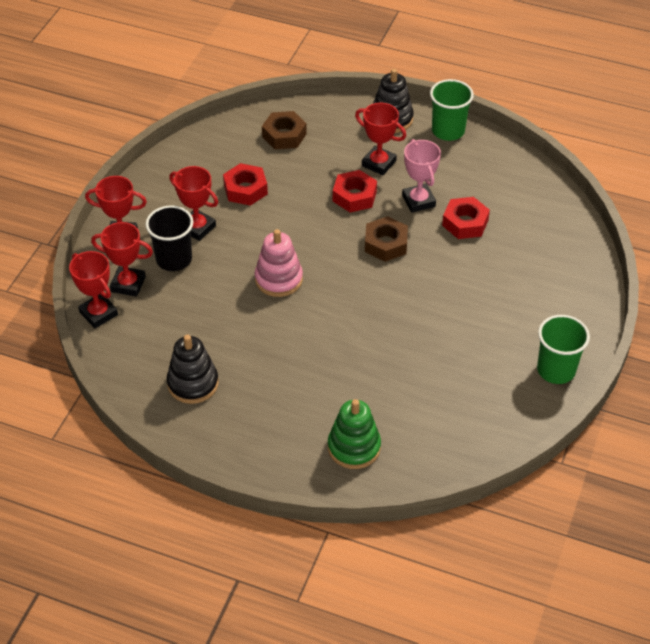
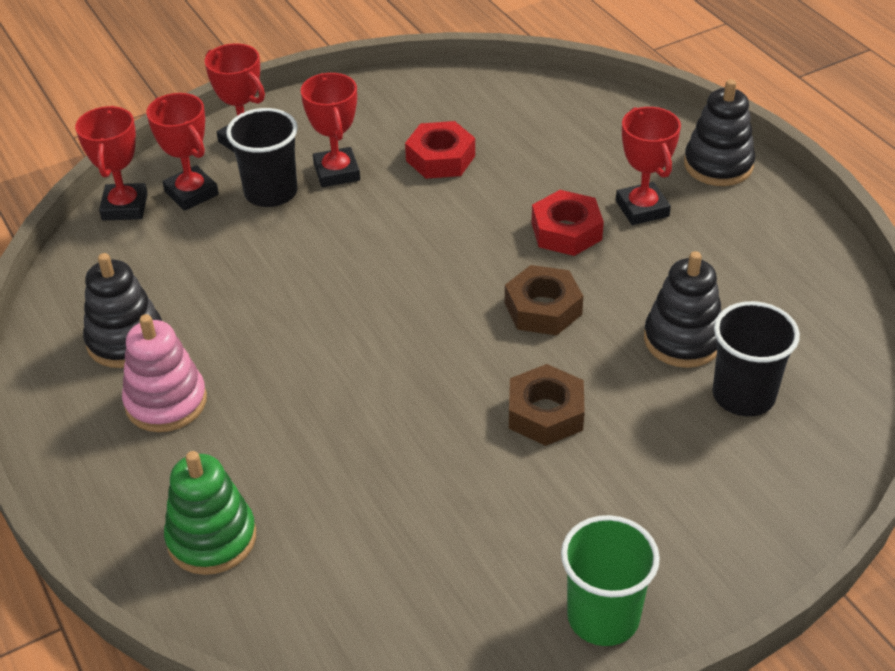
camera: 40 degrees right, 5 degrees down
(278, 279) = (361, 278): pink stacking toy -> pink stacking toy (166, 402)
(284, 135) = (556, 121): brown nut -> brown nut (545, 413)
(418, 201) = (646, 279): pink trophy -> none
(448, 131) = (783, 214): green cup -> none
(465, 223) = (683, 340): red nut -> black stacking toy
(517, 235) = (743, 395): none -> black cup

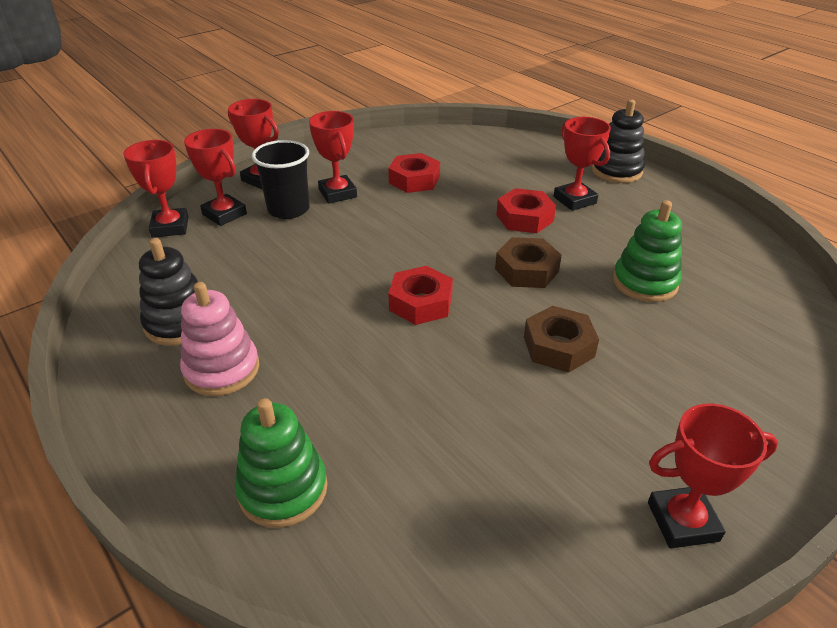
camera: 10 degrees left, 5 degrees down
(402, 341) = (421, 303): none -> red nut
(603, 617) = (682, 521): green cup -> red trophy
(683, 340) = (645, 282): black stacking toy -> green stacking toy
(743, 395) = (711, 318): black cup -> none

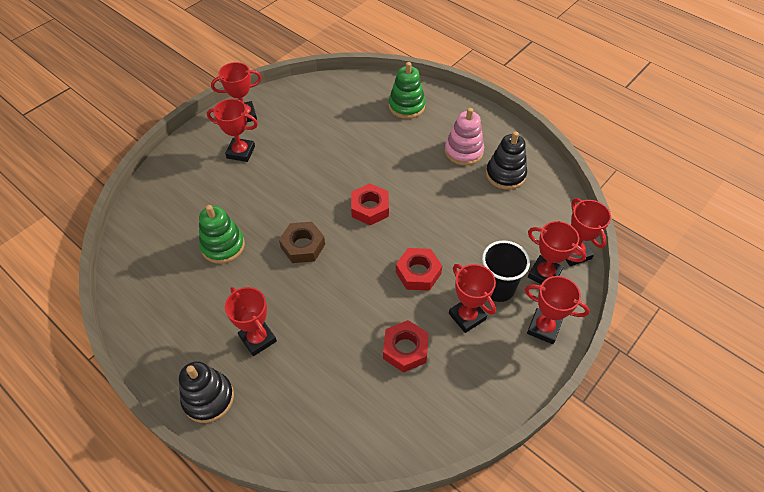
camera: 170 degrees right, 15 degrees up
(524, 218) = (303, 306): red nut -> red nut (418, 273)
(558, 346) = (286, 188): brown nut -> none
(662, 425) = (241, 152): none -> red trophy

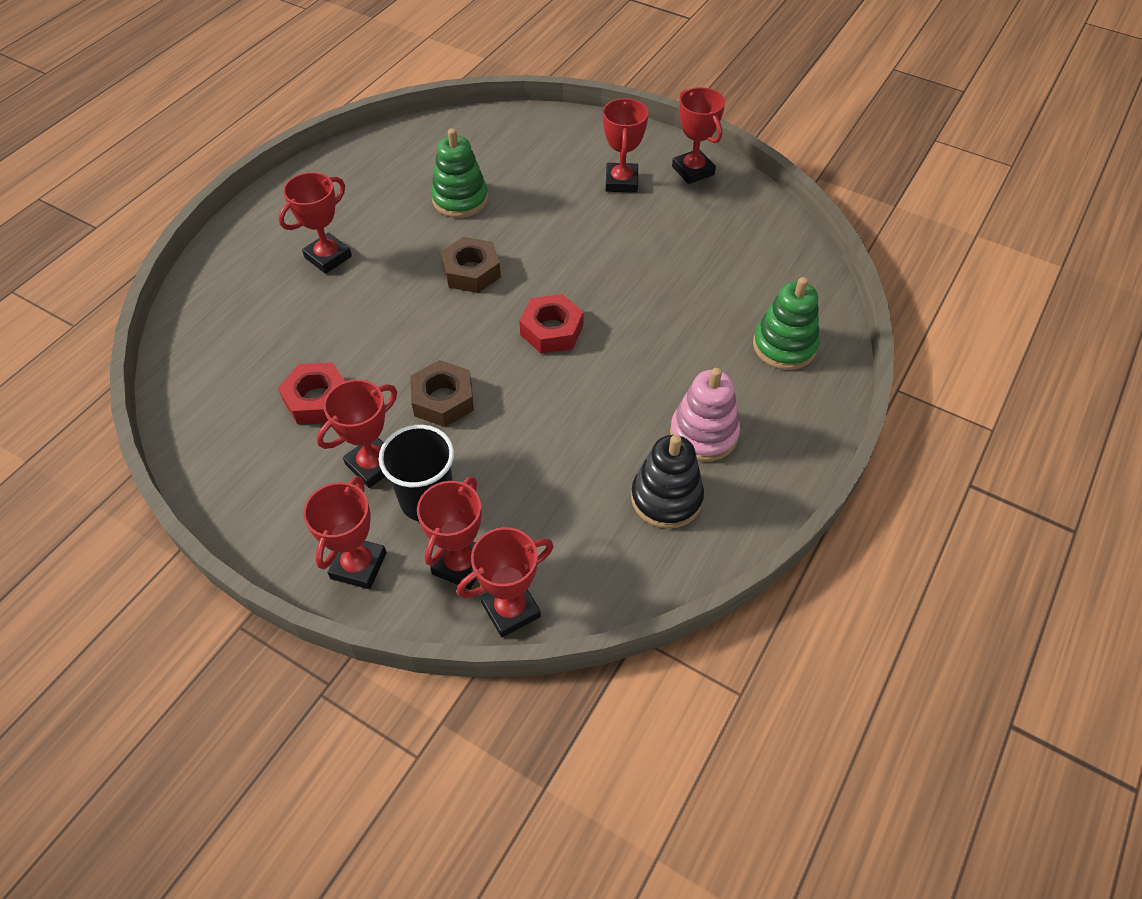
camera: 80 degrees right, 0 degrees up
(208, 398) = (251, 233): black stacking toy -> none
(418, 273) = (443, 399): red nut -> brown nut

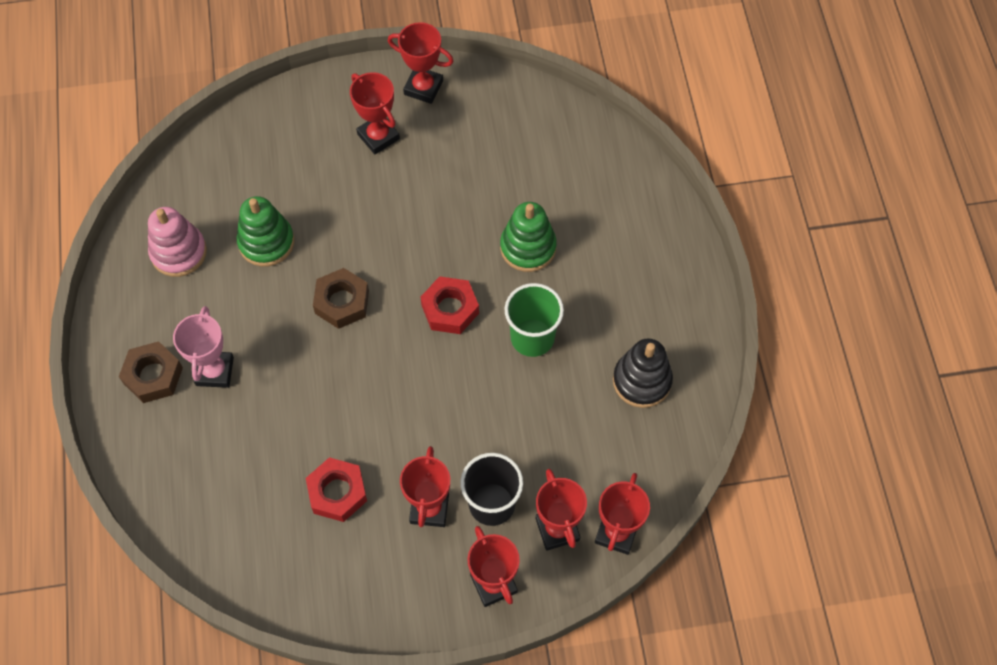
camera: 40 degrees left, 10 degrees up
(328, 257) = (215, 371): red trophy -> pink trophy
(443, 399) = (428, 422): brown nut -> brown nut (153, 375)
(600, 396) = (532, 337): none -> green cup
(703, 434) = (624, 315): pink stacking toy -> pink stacking toy (178, 252)
(784, 346) = (619, 204): green stacking toy -> green stacking toy (528, 247)

